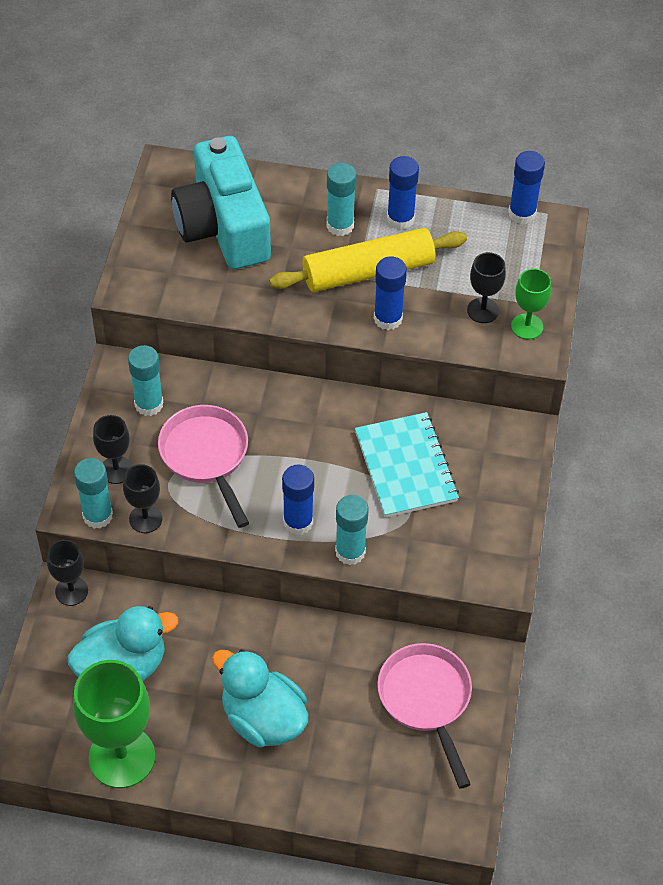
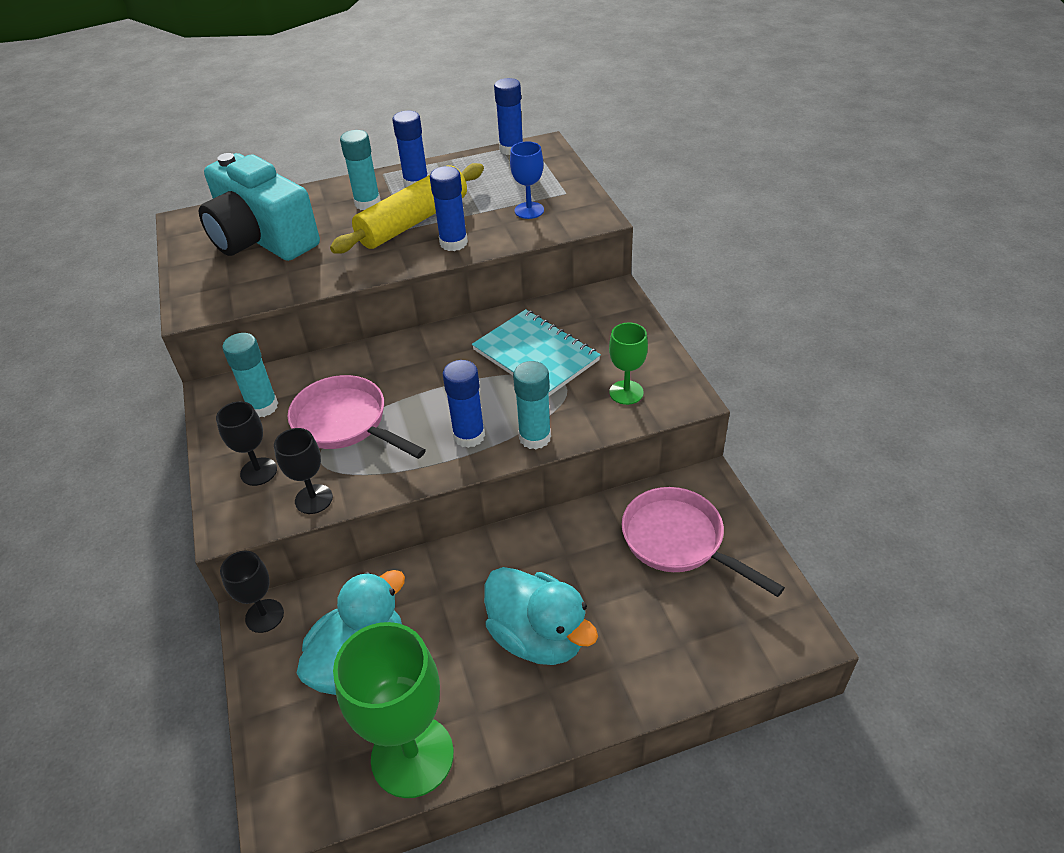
camera: 25 degrees left, 10 degrees down
(98, 516) = (260, 519): turquoise glue stick -> none
(263, 718) = (538, 636): turquoise duck -> turquoise duck turned 150 degrees counterclockwise
(482, 310) = (529, 210): black goblet -> blue goblet
(527, 326) = (573, 207): green goblet -> green goblet (626, 392)

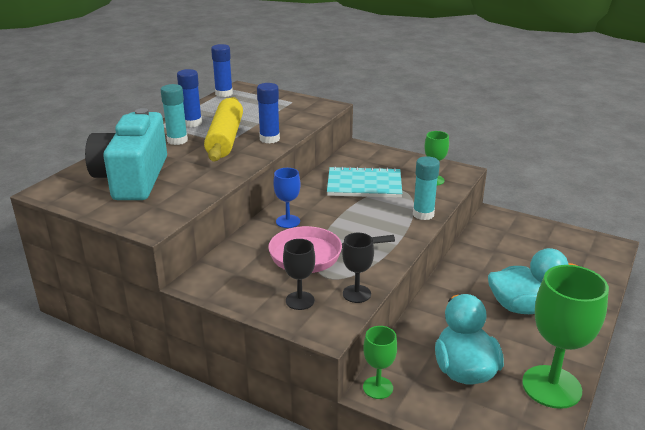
camera: 45 degrees left, 15 degrees down
(262, 238) = (132, 178): turquoise camera -> turquoise camera turned 90 degrees clockwise
(263, 406) = (244, 273): turquoise glue stick -> none
(264, 616) = (378, 387): black goblet -> green goblet
(469, 436) = (390, 229): blue glue stick -> none
(529, 210) = (286, 114): blue goblet -> blue goblet (288, 221)
(679, 541) = (518, 240): pink pan -> none

